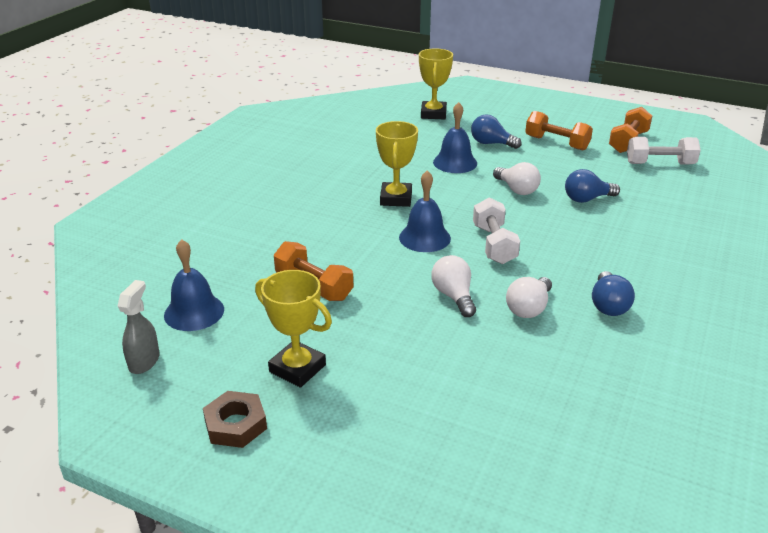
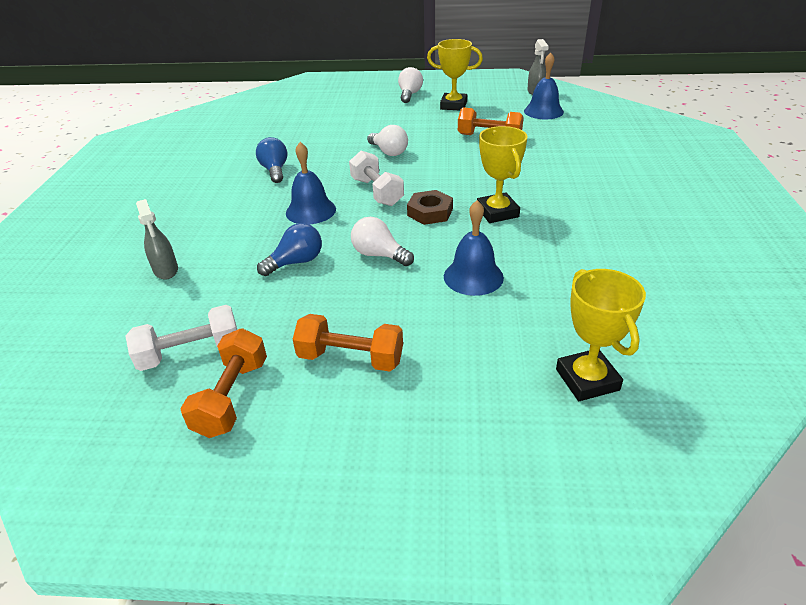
camera: 160 degrees right, 5 degrees up
(236, 424) = (460, 86): brown nut -> brown nut (430, 212)
(424, 238) = (439, 184): blue bell -> blue bell (311, 211)
(491, 143) = (447, 328): blue light bulb -> none
(529, 308) = (333, 157): white light bulb -> white light bulb (409, 95)
(702, 217) = (166, 270): none -> grey spray bottle

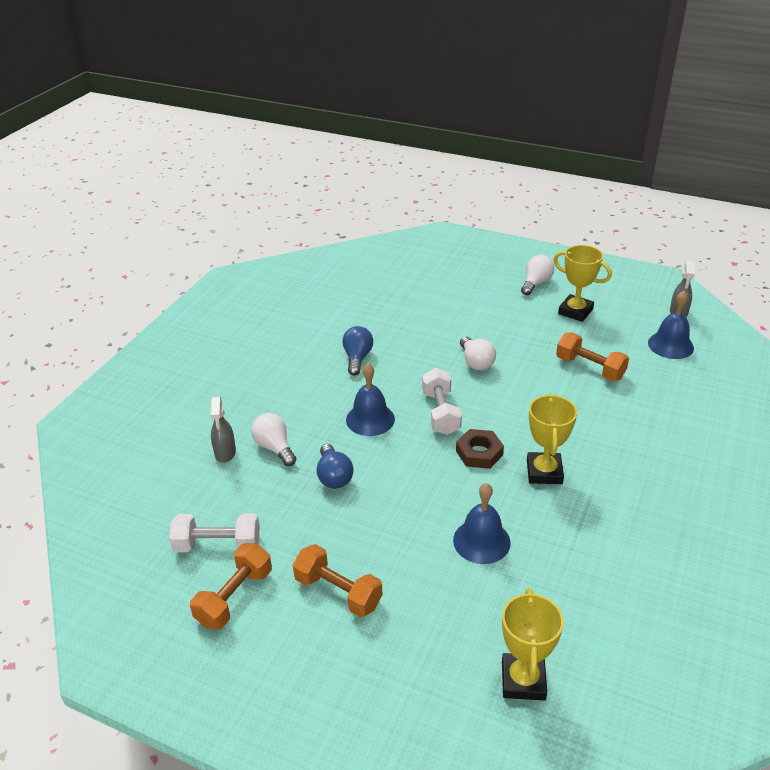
camera: 20 degrees right, 0 degrees up
(296, 262) = (334, 476): blue light bulb -> blue light bulb turned 90 degrees clockwise
(379, 255) = (409, 490): white light bulb -> white light bulb (274, 447)

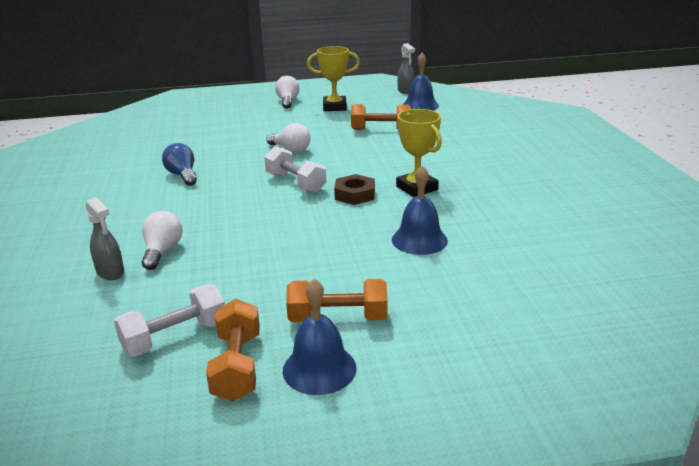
camera: 35 degrees left, 10 degrees down
(274, 447) = (162, 251): white light bulb -> white light bulb turned 75 degrees clockwise
(334, 476) = (244, 249): blue light bulb -> none
(370, 419) = (237, 205): blue bell -> blue bell (319, 369)
(523, 680) = (553, 303): yellow trophy -> none

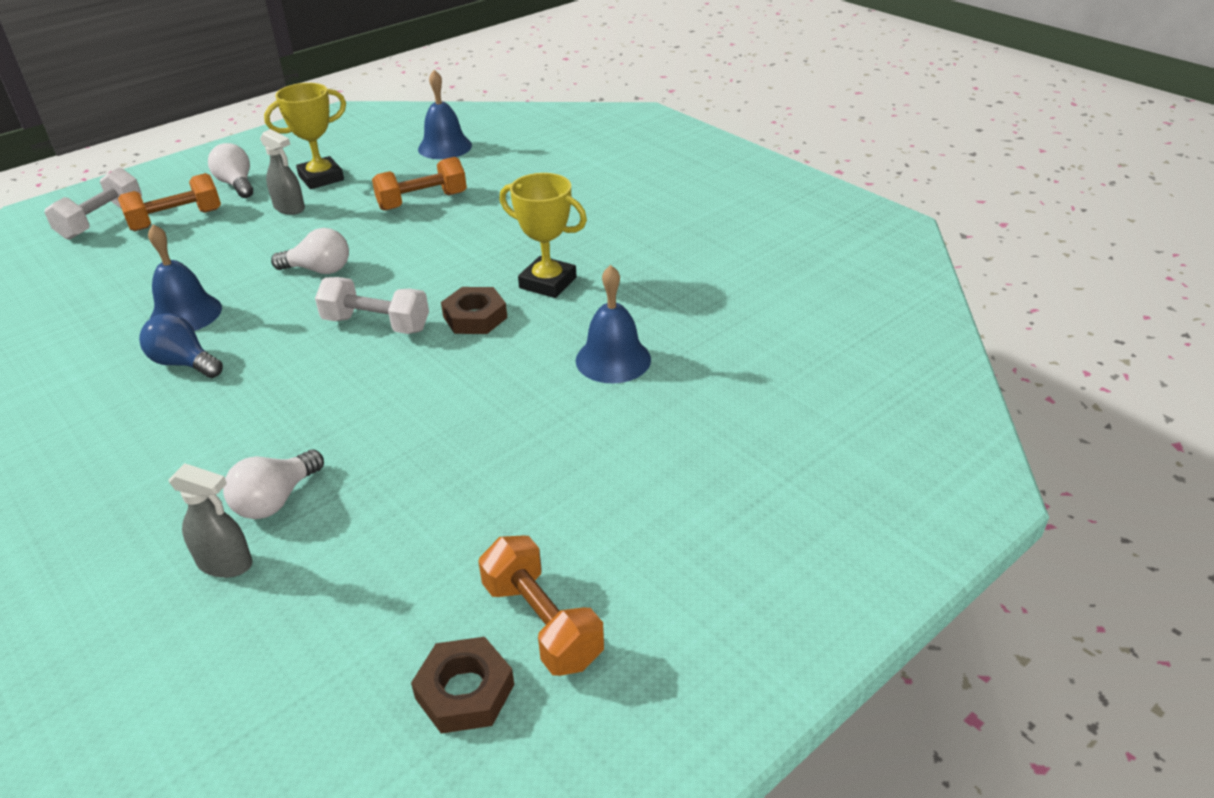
camera: 30 degrees left, 10 degrees up
(161, 383) = (465, 691): none -> brown nut
(162, 251) = (276, 500): white light bulb -> white light bulb turned 120 degrees counterclockwise
(175, 337) = (421, 620): white dumbbell -> white dumbbell (102, 221)
(319, 369) = (643, 582): blue bell -> blue bell (185, 314)
(338, 318) = (607, 506): orange dumbbell -> orange dumbbell (176, 220)
(405, 91) = (403, 126): grey spray bottle -> grey spray bottle (289, 208)

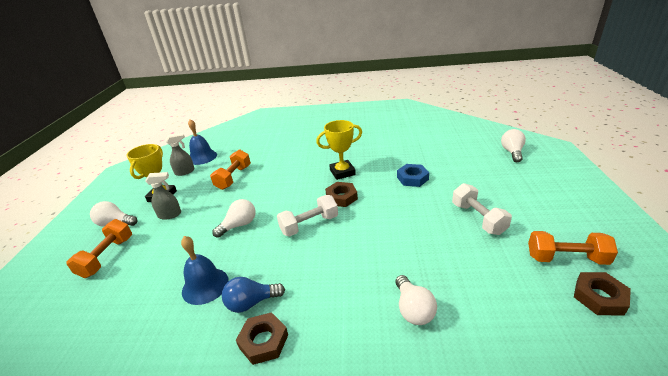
camera: 45 degrees left, 5 degrees down
(102, 221) = (49, 288): white dumbbell -> white dumbbell (478, 218)
(131, 406) = (263, 341): none -> brown nut
(225, 563) = (449, 349): grey spray bottle -> grey spray bottle (185, 172)
(613, 359) = (412, 178): blue bell -> blue nut
(868, 440) = (512, 152): none -> white light bulb

